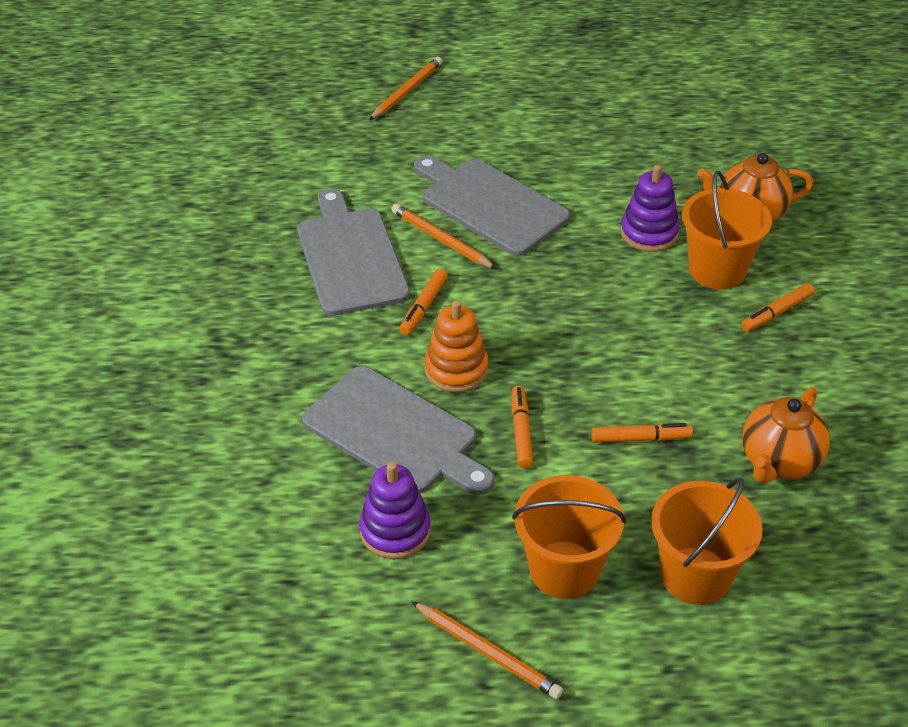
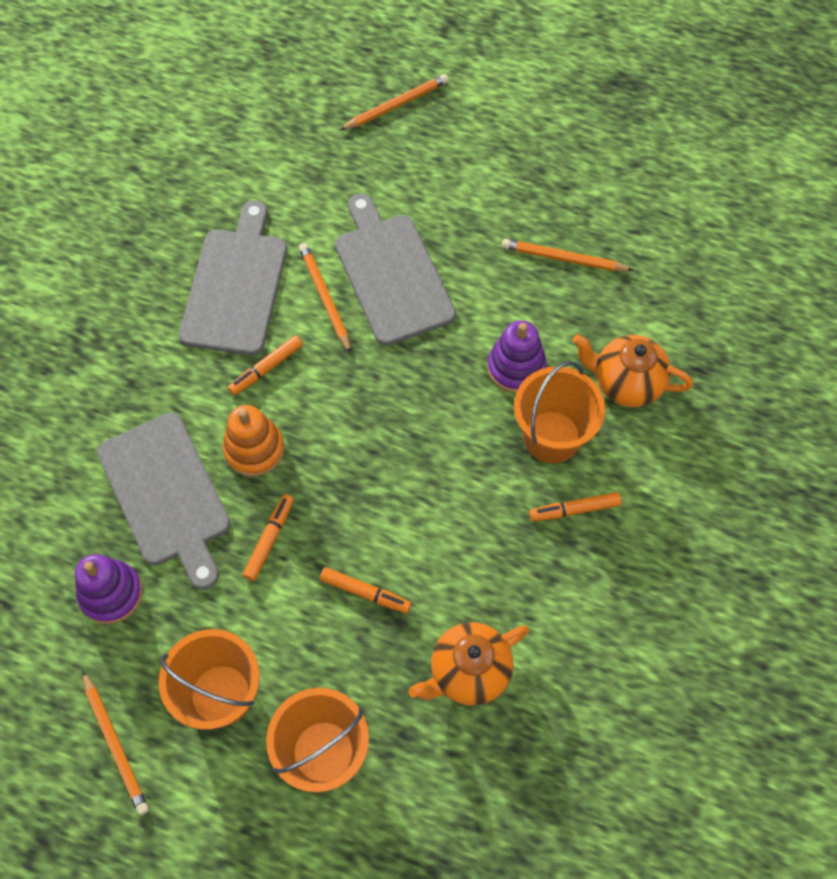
camera: 25 degrees right, 20 degrees up
(631, 149) = (563, 258): none -> orange pencil

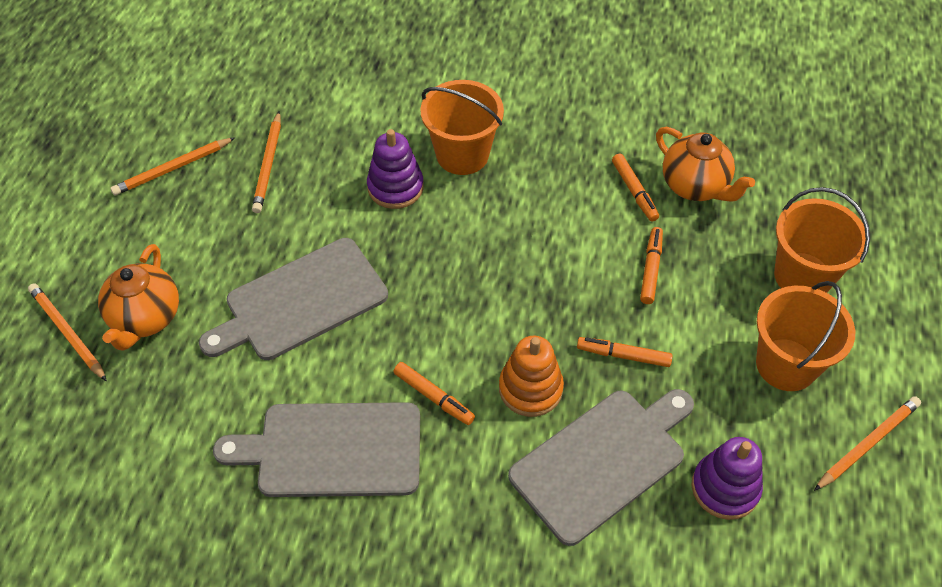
camera: 100 degrees left, 10 degrees down
(325, 298) = (337, 358): orange pencil -> orange pencil (172, 168)
(574, 510) = (529, 133): orange marker -> orange marker (634, 191)
(626, 383) = (398, 110): orange teapot -> orange teapot (145, 318)

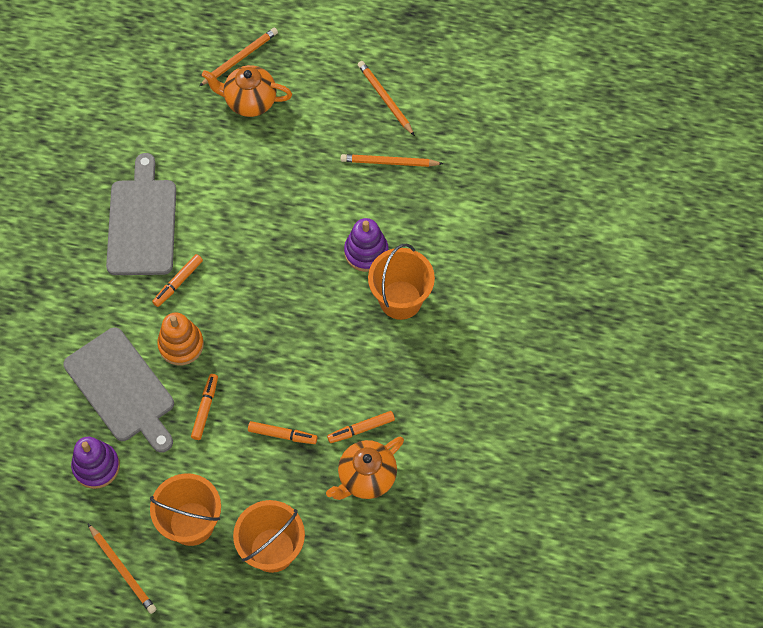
camera: 90 degrees right, 10 degrees up
(301, 302) = (260, 195): grey cutting board -> none

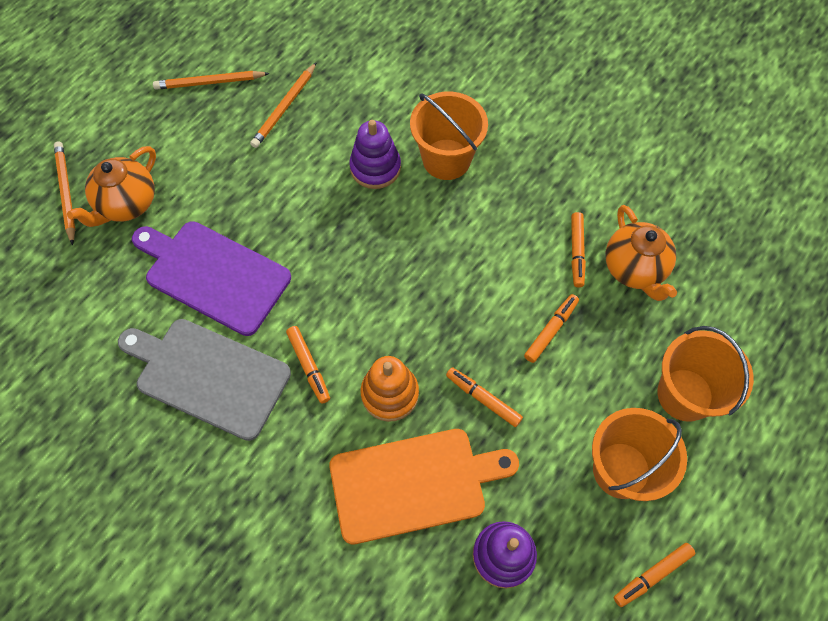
camera: 65 degrees left, 0 degrees up
(122, 388) = (414, 483): grey cutting board -> orange cutting board
(122, 570) = (652, 575): orange pencil -> orange marker
(220, 187) = (213, 275): none -> purple cutting board

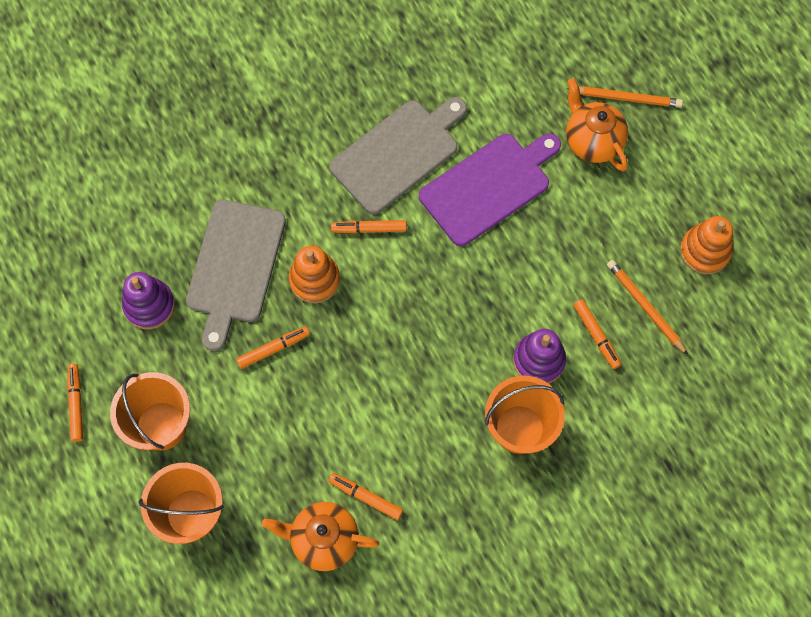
camera: 115 degrees right, 5 degrees up
(210, 82) = (705, 251): orange pencil -> orange stacking toy
(414, 483) = (235, 266): orange cutting board -> grey cutting board
(550, 330) = (303, 433): orange marker -> orange marker (596, 335)

